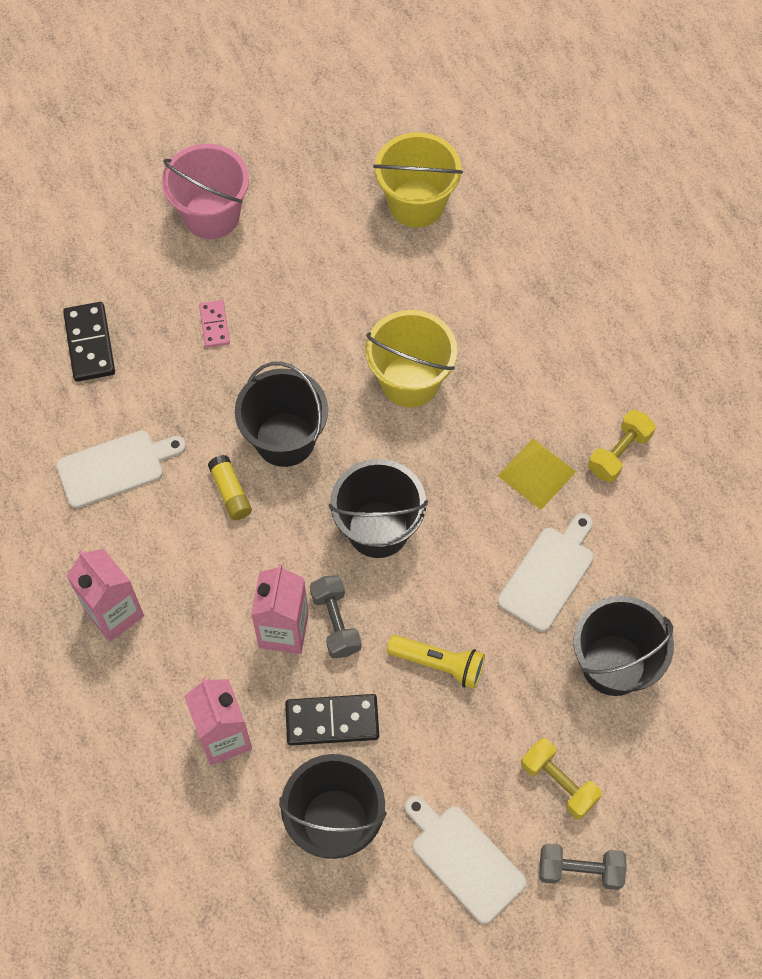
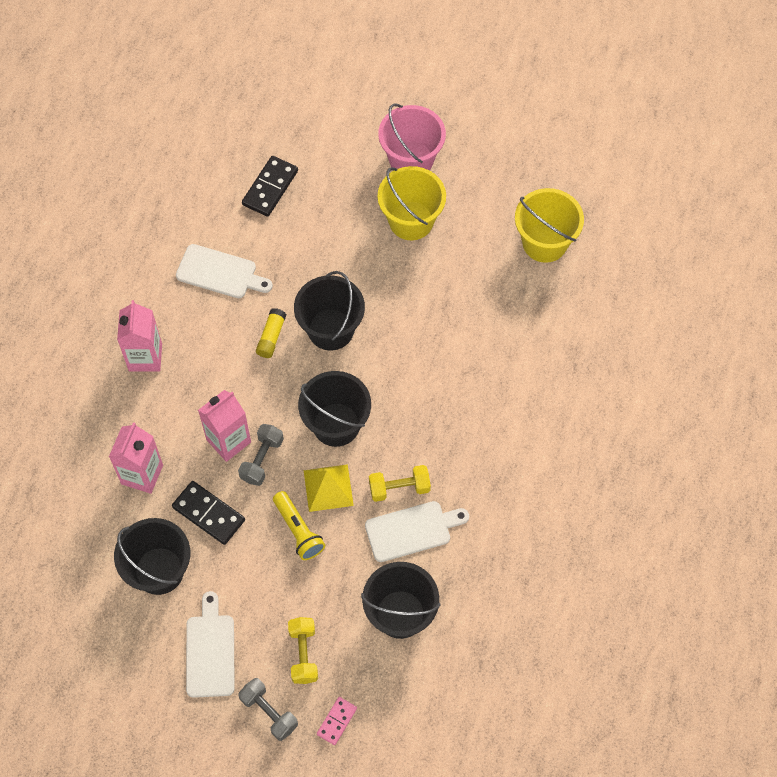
camera: 40 degrees right, 0 degrees up
(214, 325) = (352, 229): pink domino -> pink domino (336, 721)
(410, 381) = (437, 350): yellow bucket -> yellow bucket (411, 221)
(536, 473) = (462, 465): yellow pyramid -> yellow pyramid (328, 487)
(619, 453) = (525, 492): yellow dumbbell -> yellow dumbbell (399, 488)

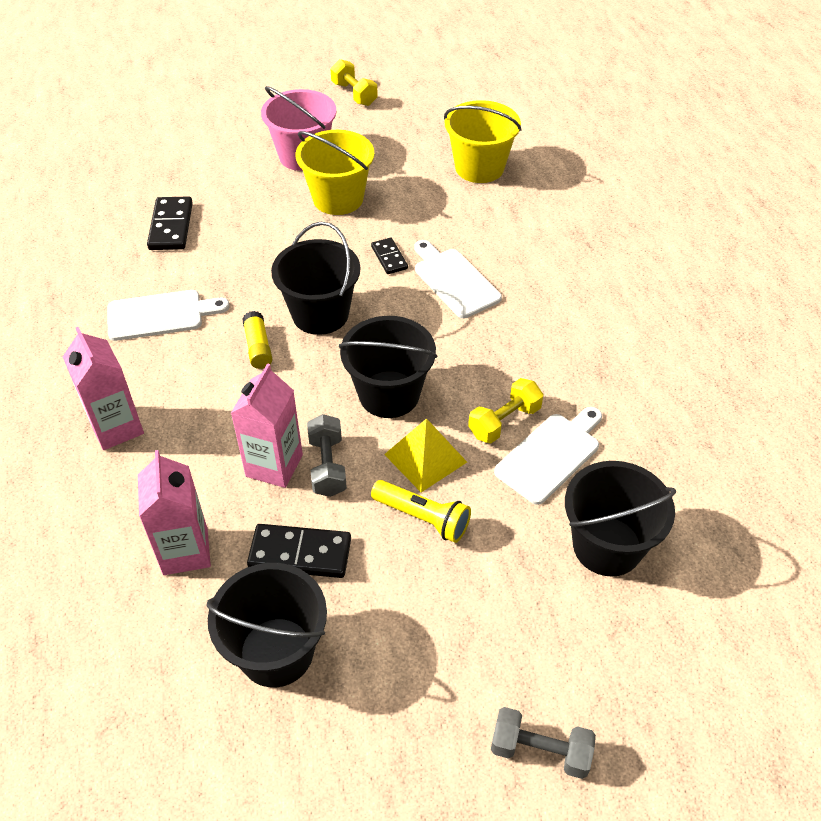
camera: 30 degrees left, 15 degrees down
(210, 651) = (409, 716): white cutting board -> white cutting board (454, 280)
(303, 654) = (530, 652): yellow dumbbell -> yellow dumbbell (354, 94)
(336, 721) = (632, 711): pink domino -> none
(412, 301) = (389, 258): none -> black domino

